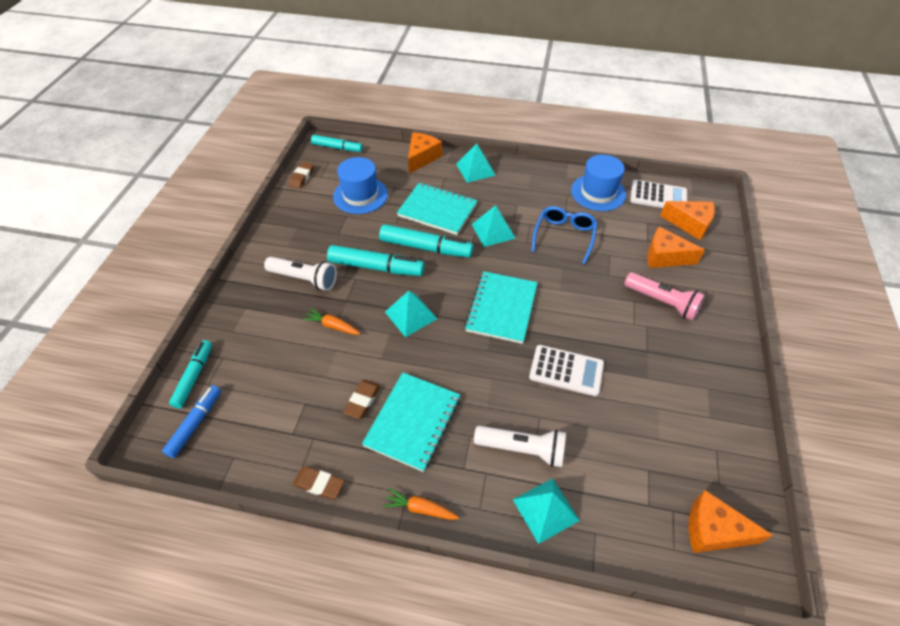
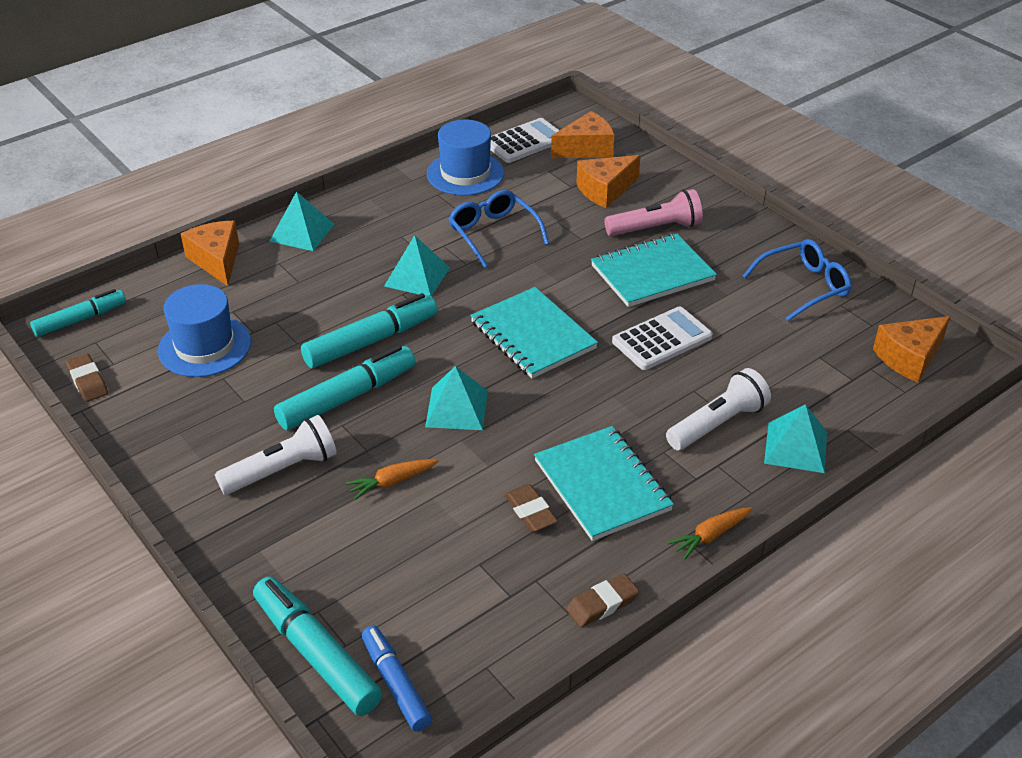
camera: 50 degrees left, 10 degrees down
(194, 377) = (316, 653): turquoise marker -> turquoise marker, size x1.52
(437, 210) = (324, 298): turquoise notebook -> turquoise notebook (652, 273)
(707, 416) = (803, 286): none -> blue glasses

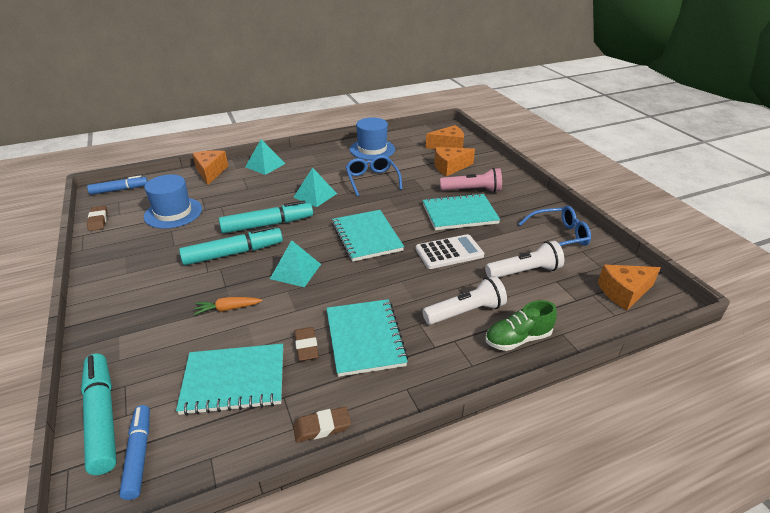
camera: 15 degrees right, 5 degrees down
(80, 319) = (119, 190): turquoise marker -> blue marker
(282, 470) = (167, 288): white flashlight -> white flashlight (524, 272)
(460, 574) = (234, 381): none -> turquoise notebook
(525, 142) = (414, 139): white calculator -> none
(710, 536) = (427, 392): orange carrot -> none
(795, 447) = (517, 339): turquoise pyramid -> green shoe

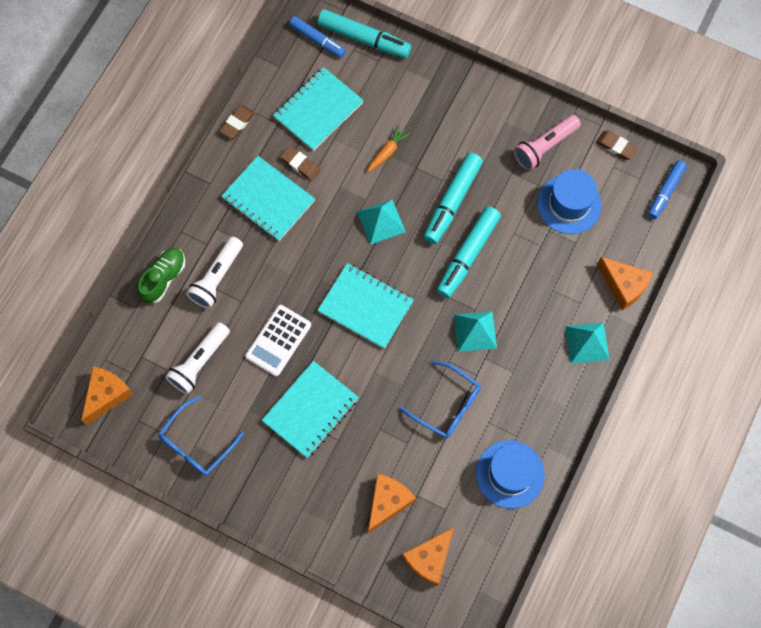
camera: 140 degrees right, 35 degrees up
(472, 190) = (328, 467): pink flashlight -> pink flashlight (544, 147)

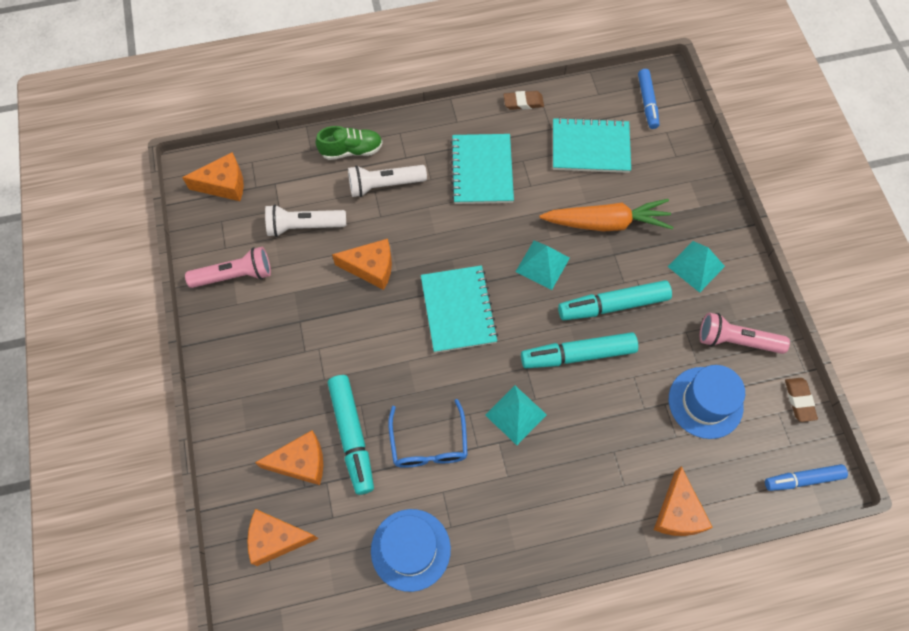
camera: 50 degrees right, 5 degrees down
(196, 443) = (235, 275): blue glasses -> pink flashlight
(278, 340) = (371, 268): white calculator -> orange cheese
(300, 164) = (533, 170): brown eraser -> none
(311, 410) = (332, 338): turquoise notebook -> none
(364, 39) = (683, 132): turquoise marker -> turquoise marker (352, 436)
(388, 151) = (607, 223): orange carrot -> orange carrot, size x2.06
(587, 342) = (593, 521): turquoise pyramid -> turquoise pyramid (696, 266)

